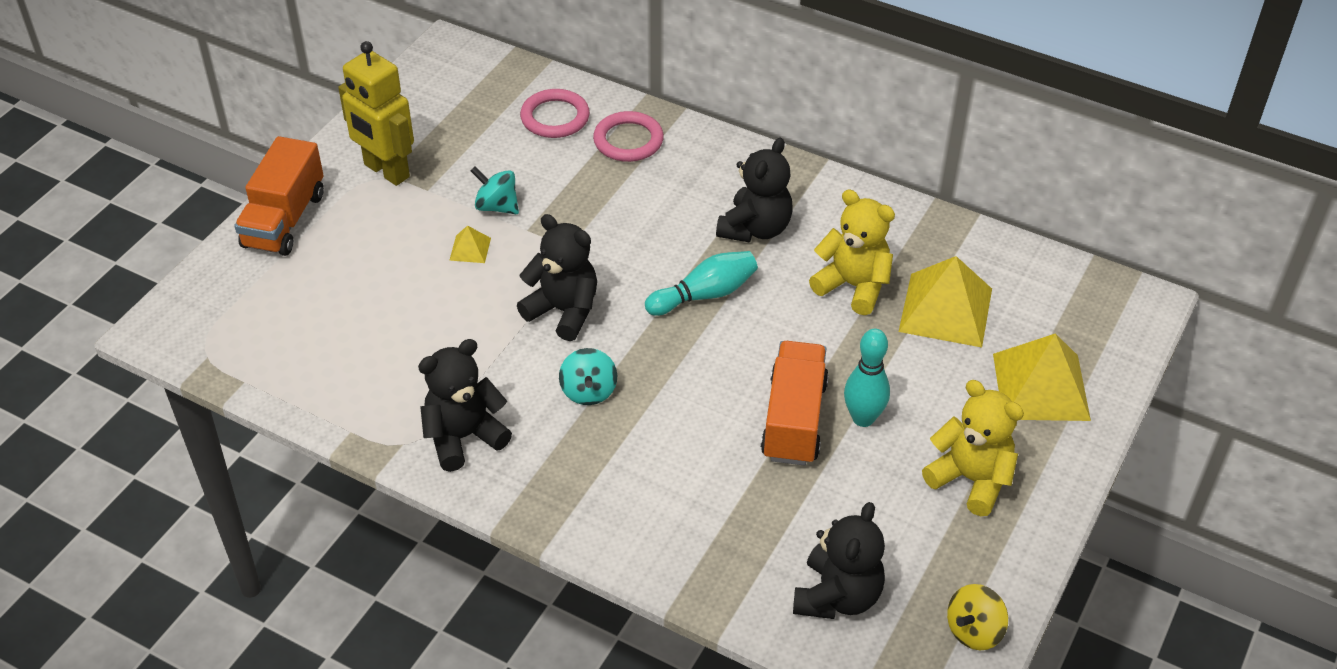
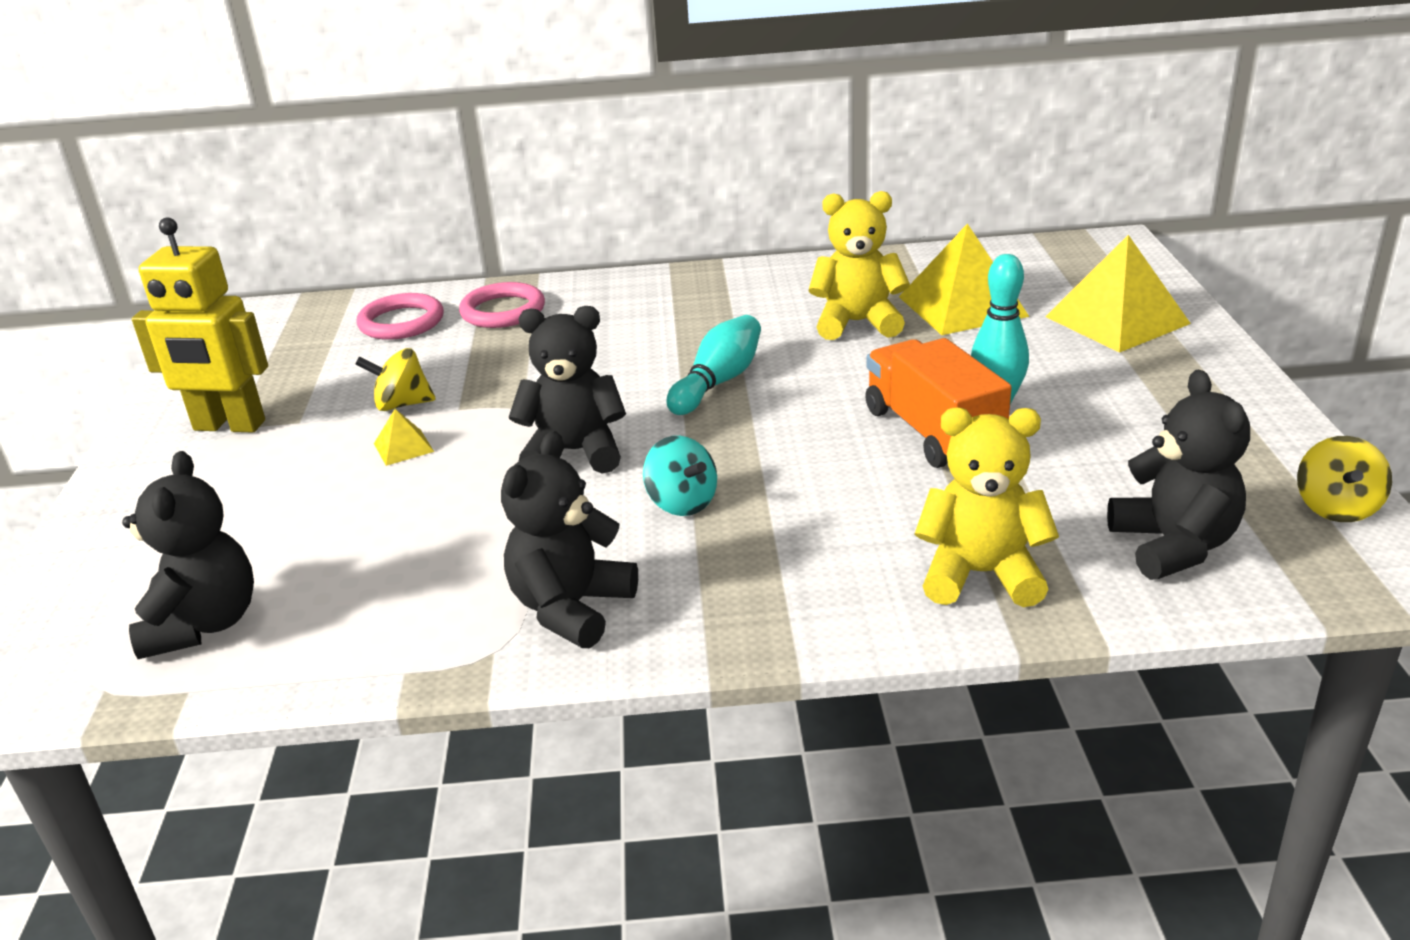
camera: 30 degrees left, 15 degrees down
(284, 220) = (119, 513): orange truck -> none
(496, 206) = (402, 404): turquoise spinning top -> yellow spinning top
(755, 229) = (711, 321): black teddy bear -> black teddy bear (204, 624)
(971, 479) = (1156, 402): yellow teddy bear -> yellow teddy bear (981, 574)

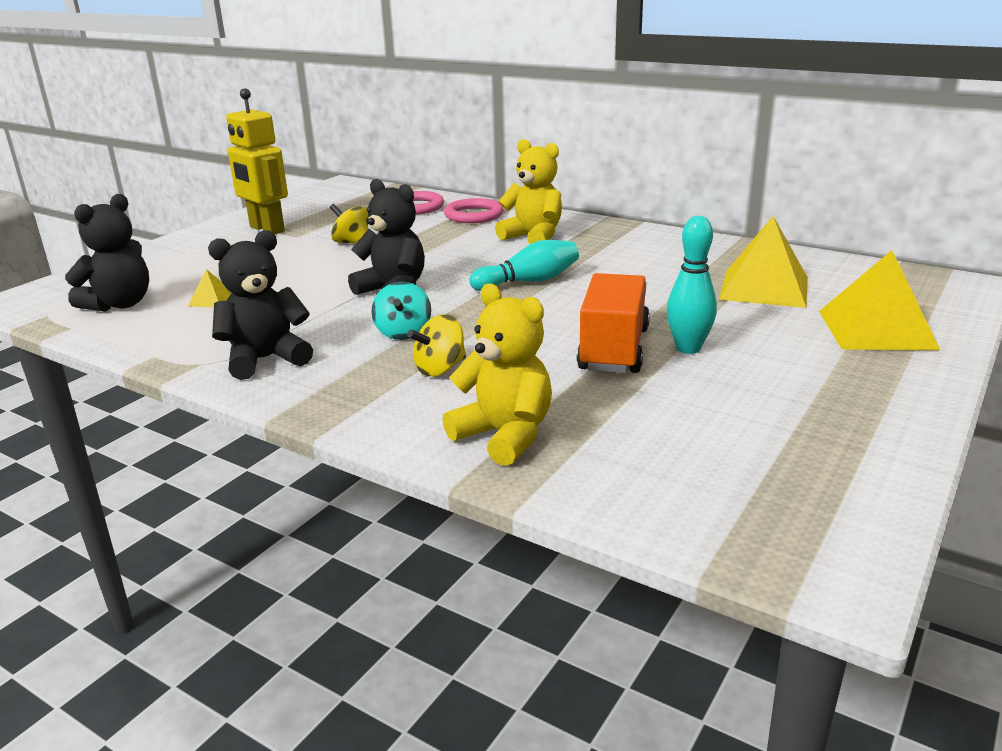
camera: 35 degrees right, 5 degrees down
(403, 447) = (320, 261): yellow pyramid -> yellow pyramid (212, 300)
(857, 323) = (671, 277): yellow teddy bear -> yellow teddy bear (533, 237)
(1173, 546) = (668, 476): black teddy bear -> none
(1336, 508) = (854, 509): yellow spinning top -> yellow spinning top (440, 369)

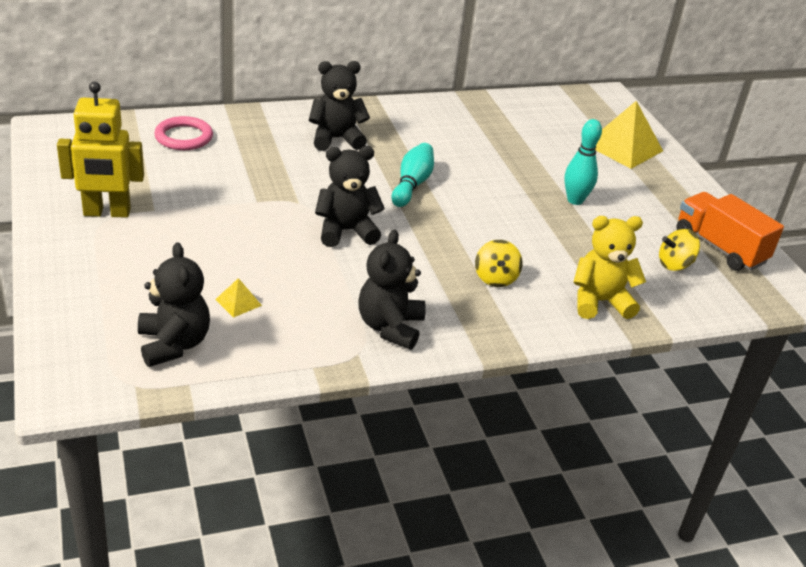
camera: 55 degrees left, 10 degrees up
(352, 243) = (218, 198): yellow spinning top -> yellow spinning top (674, 264)
(403, 333) = (424, 263): turquoise spinning top -> none
(474, 215) = (250, 130): pink ring -> none
(533, 237) = (336, 139): yellow teddy bear -> black teddy bear
(614, 349) = (547, 218): orange truck -> orange truck (719, 247)
(764, 288) = (535, 135): yellow pyramid -> none

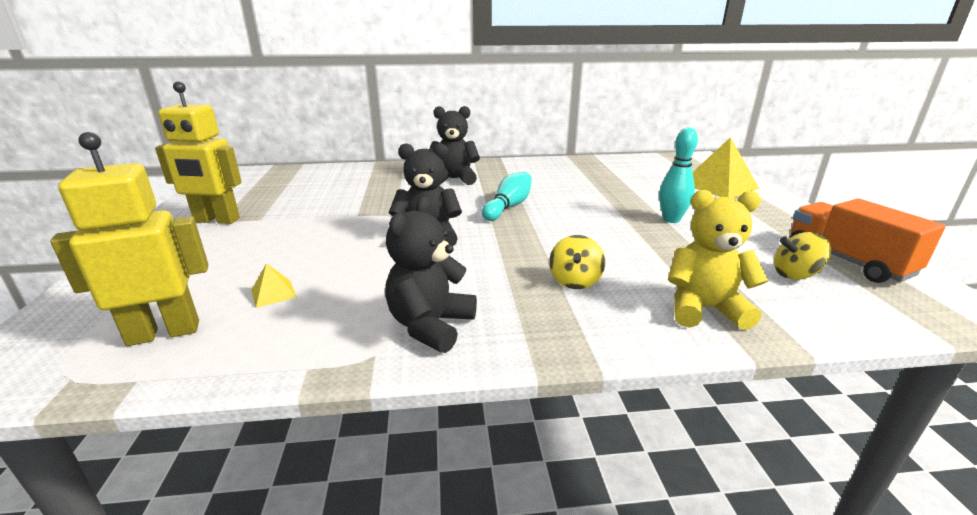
camera: 15 degrees right, 10 degrees down
(174, 344) = (164, 332): black teddy bear -> yellow robot
(184, 137) = (327, 177): pink ring -> none

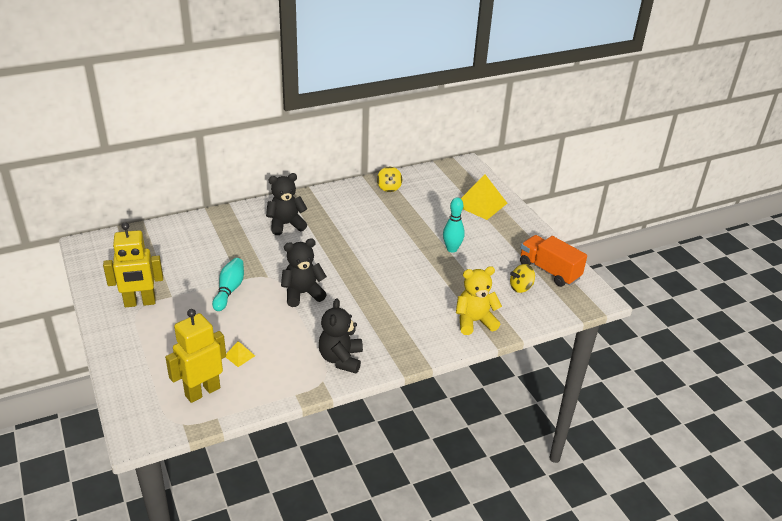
camera: 20 degrees left, 10 degrees up
(508, 207) = (342, 252): turquoise bowling pin -> turquoise bowling pin (229, 290)
(575, 281) = (405, 314): yellow spinning top -> yellow spinning top (389, 188)

